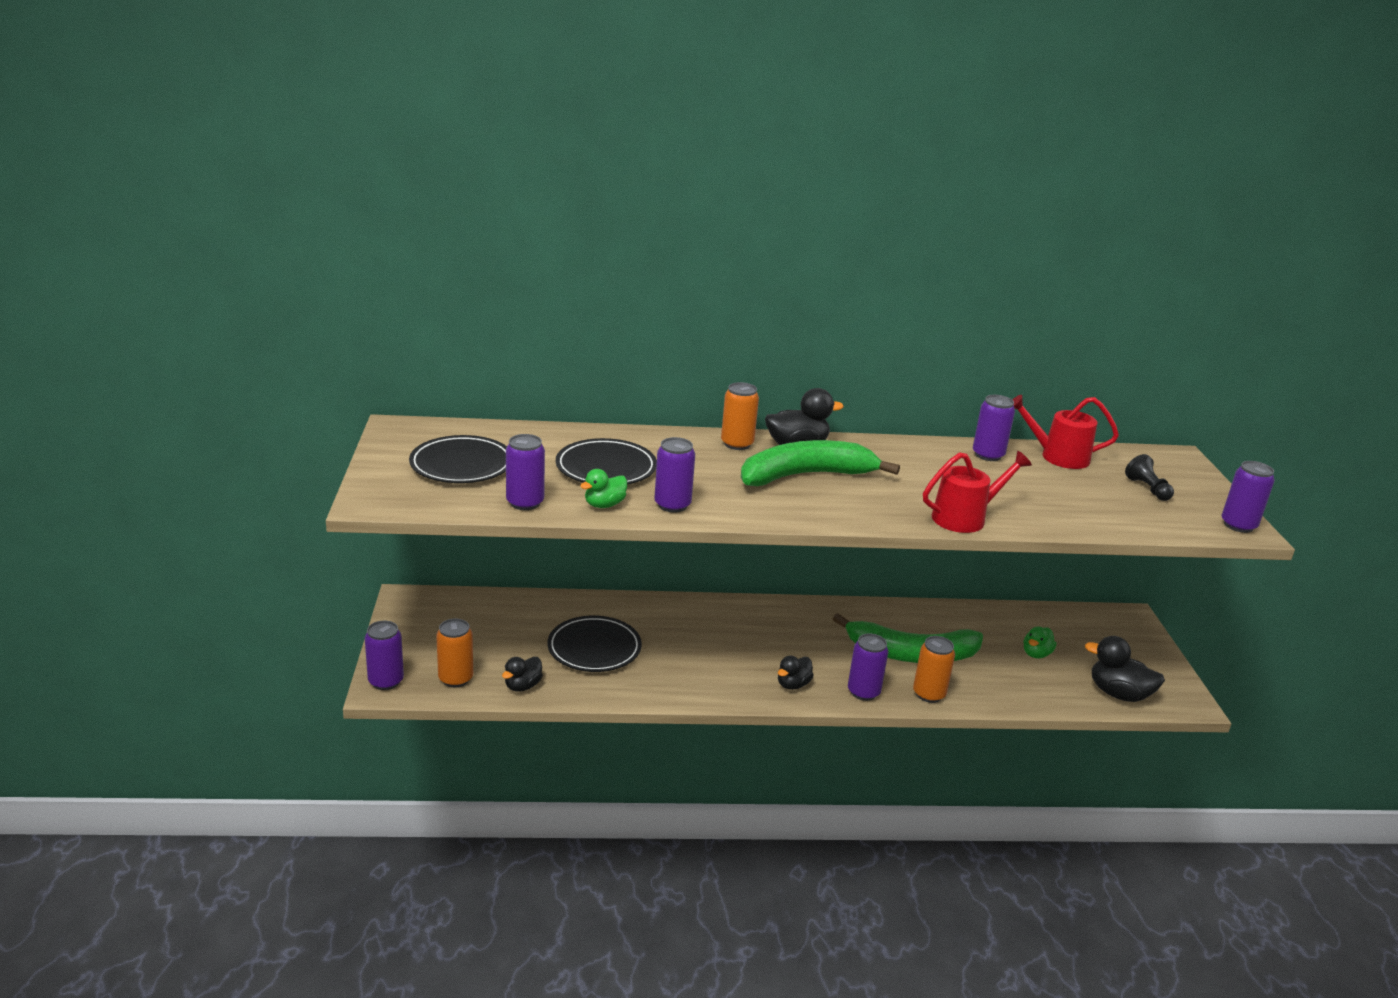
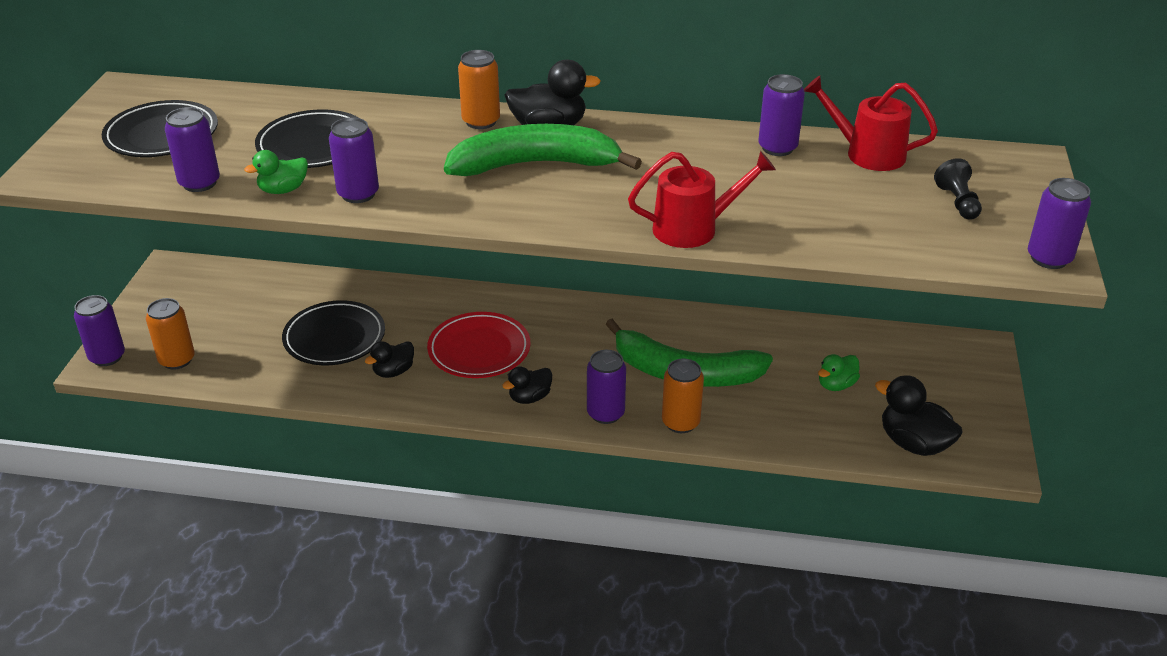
camera: 15 degrees right, 10 degrees up
(522, 686) = (240, 374): black duck -> black duck (393, 371)
(729, 649) = (479, 350): none -> red plate

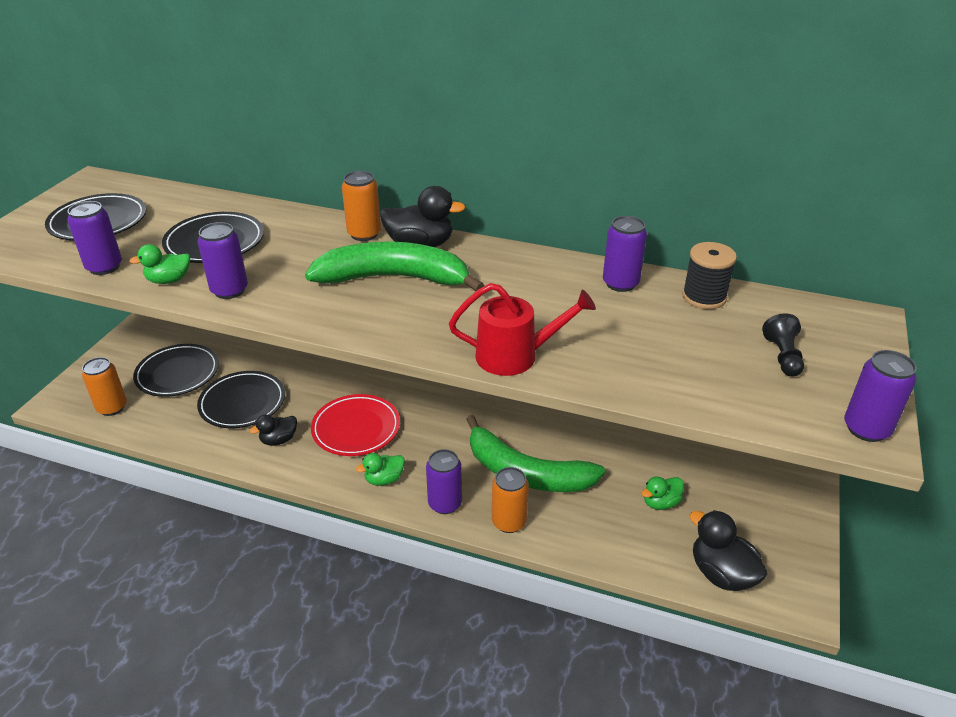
camera: 10 degrees right, 0 degrees up
(107, 357) = (60, 398): purple can -> none
(241, 314) = (177, 373): none -> black plate
(529, 397) = (384, 479): black duck -> green duck
(866, 153) = (704, 297): red watering can -> black spool

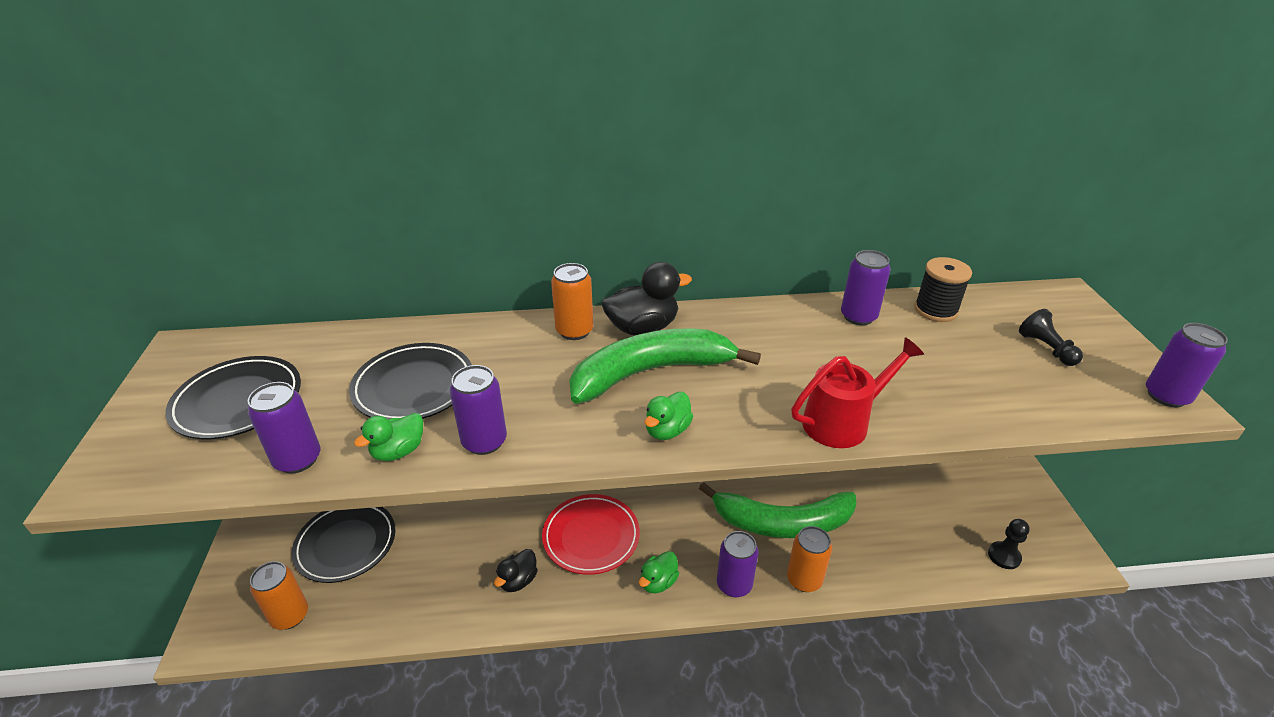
camera: 25 degrees left, 0 degrees up
(242, 403) = (448, 552): black plate -> none
(660, 503) = (911, 508): green duck -> green duck (667, 430)
(721, 574) = (1004, 556): black duck -> black pawn

